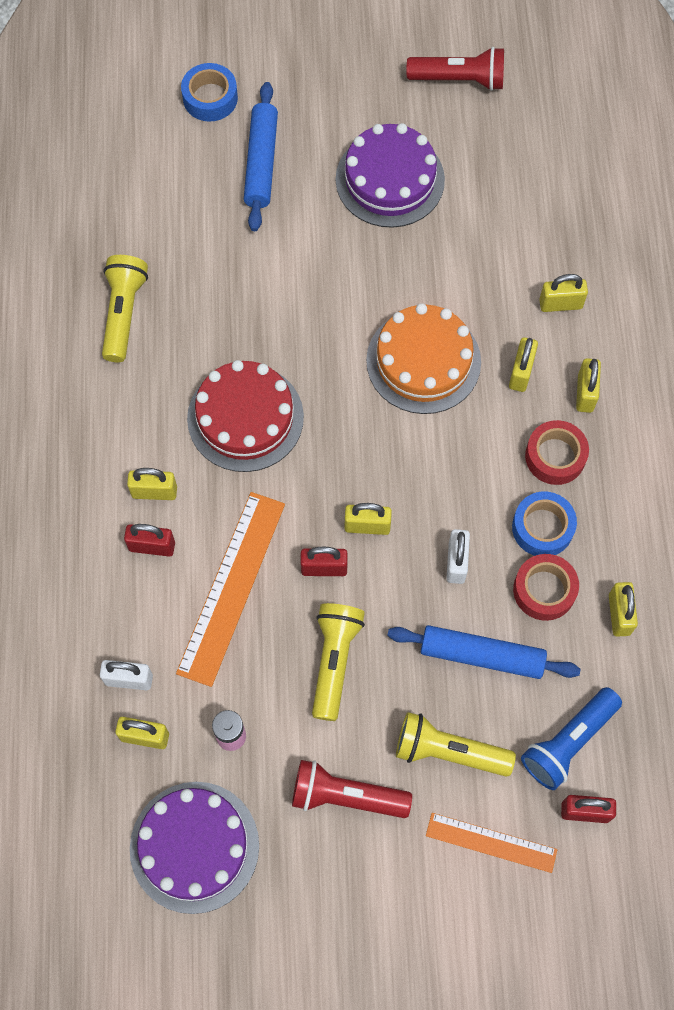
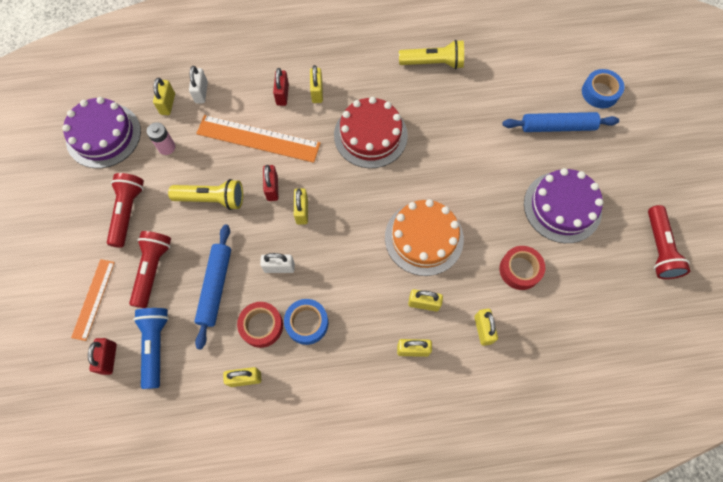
camera: 85 degrees right, 0 degrees up
(448, 751) = (153, 270): yellow flashlight -> red flashlight
(555, 456) = (361, 330): red tape -> red tape (520, 270)
(568, 742) = (155, 346): blue flashlight -> blue flashlight turned 45 degrees clockwise

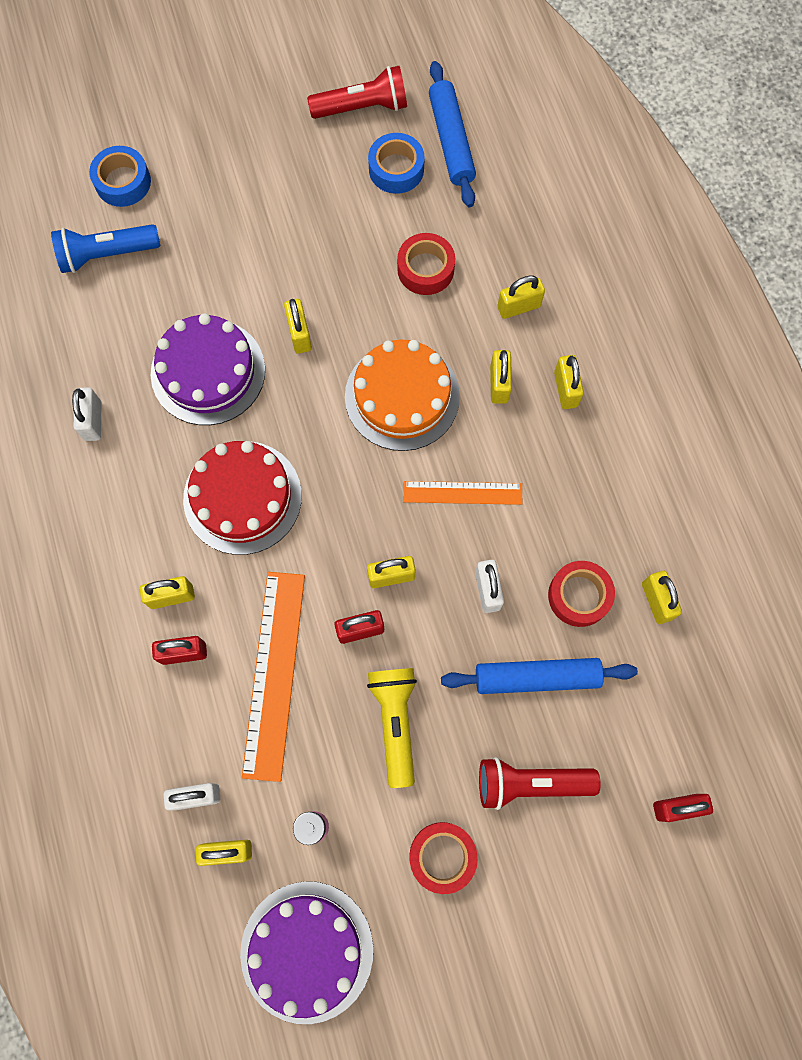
camera: 100 degrees left, 5 degrees up
(93, 299) = (596, 863): orange ruler -> orange ruler (462, 492)
(128, 212) = (442, 856): red flashlight -> red tape
(155, 346) = (642, 742): blue flashlight -> blue flashlight (106, 255)
(307, 323) = (561, 534): blue tape -> blue tape (396, 169)
(433, 63) = (93, 421): yellow flashlight -> white padlock
(478, 181) = (299, 334): none -> yellow padlock
(557, 126) = (190, 235): blue rolling pin -> blue rolling pin (451, 141)
(562, 207) = (321, 222): purple cake -> purple cake (208, 371)

